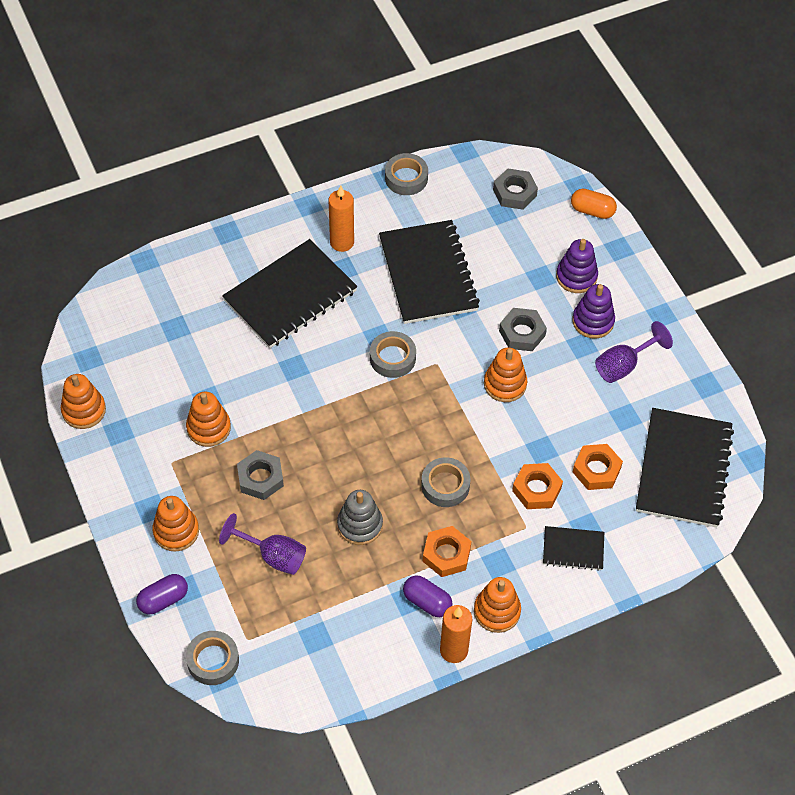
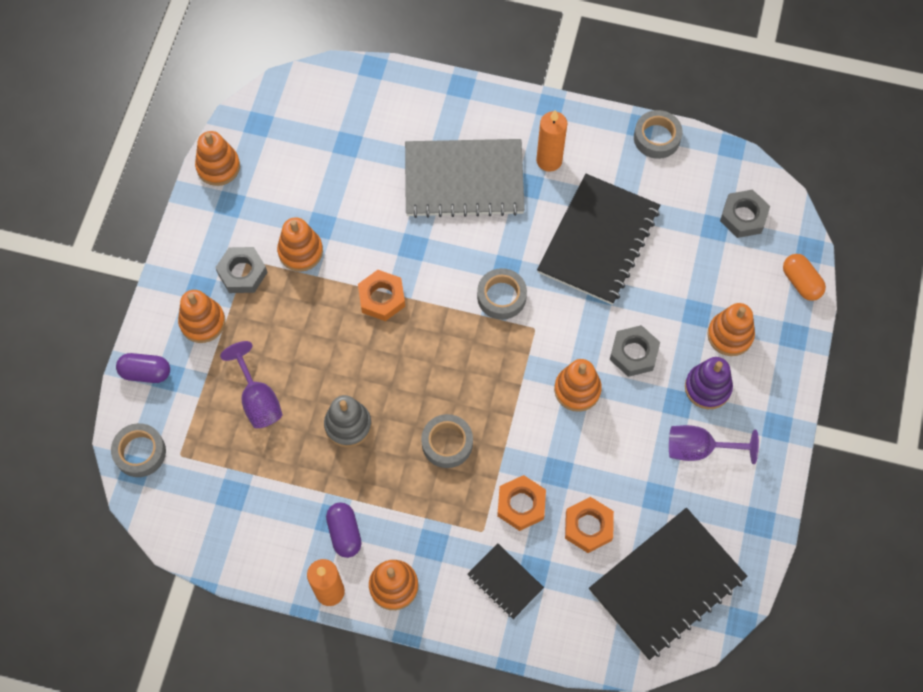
camera: 40 degrees right, 10 degrees up
(260, 478) = (304, 325): grey nut -> grey nut (242, 273)
(290, 296) = (464, 180): black notebook -> grey notebook
(446, 554) = (396, 504): orange nut -> orange nut (382, 298)
(576, 276) = (730, 335): purple stacking toy -> orange stacking toy

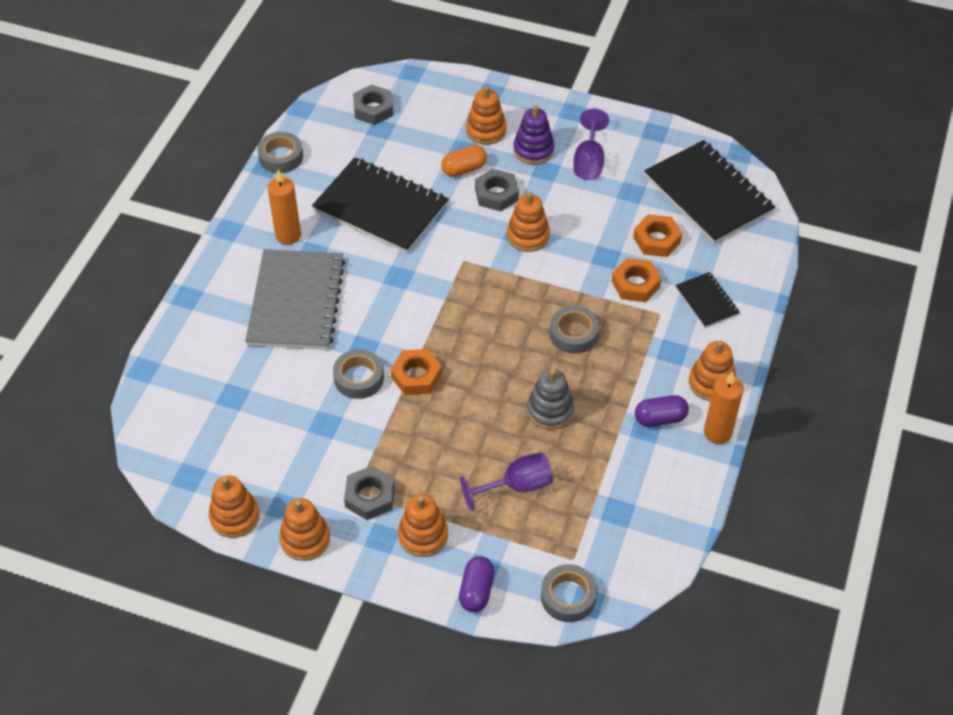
camera: 85 degrees left, 15 degrees down
(300, 251) = (353, 443): orange stacking toy -> orange stacking toy (305, 539)
(501, 297) = (428, 282): grey tape -> grey tape (359, 378)
(505, 581) = (706, 301): black notebook -> black notebook turned 75 degrees counterclockwise
(801, 282) = (442, 81): orange capsule -> orange capsule (464, 169)

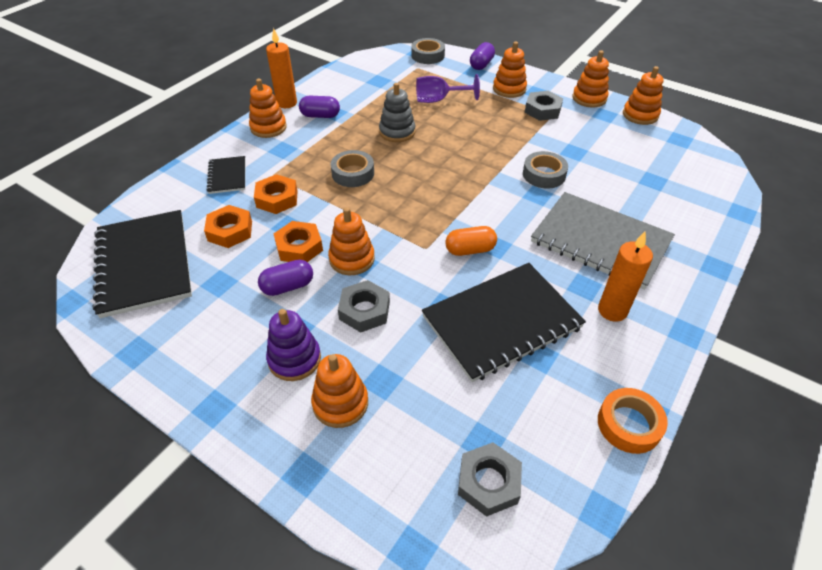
camera: 165 degrees left, 5 degrees down
(281, 157) = (629, 424): grey tape -> orange tape
(296, 302) = (600, 242): grey notebook -> grey notebook turned 75 degrees counterclockwise
(380, 207) = (502, 322): black notebook -> black notebook turned 75 degrees counterclockwise
(416, 376) = (495, 168): orange nut -> orange nut (299, 247)
(464, 169) = (390, 351): orange capsule -> orange capsule (470, 250)
(570, 200) = (288, 286): none -> purple capsule
(589, 161) = (239, 329): purple goblet -> none

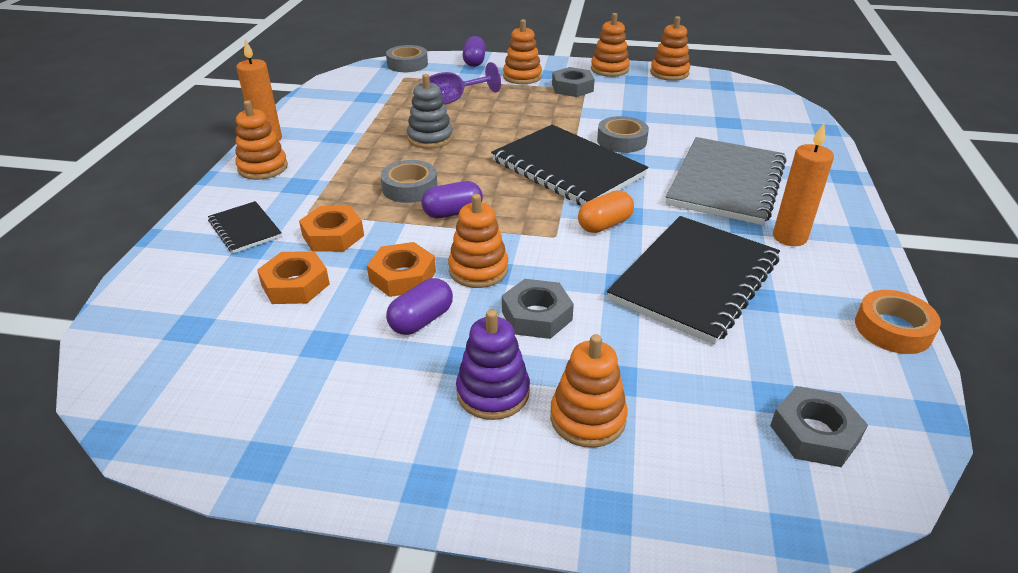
camera: 25 degrees left, 10 degrees down
(144, 264) = (195, 355): black notebook -> black notebook (567, 168)
(320, 116) = (322, 142): purple capsule -> purple capsule (453, 213)
(600, 242) = (726, 183): grey notebook -> grey notebook turned 75 degrees counterclockwise

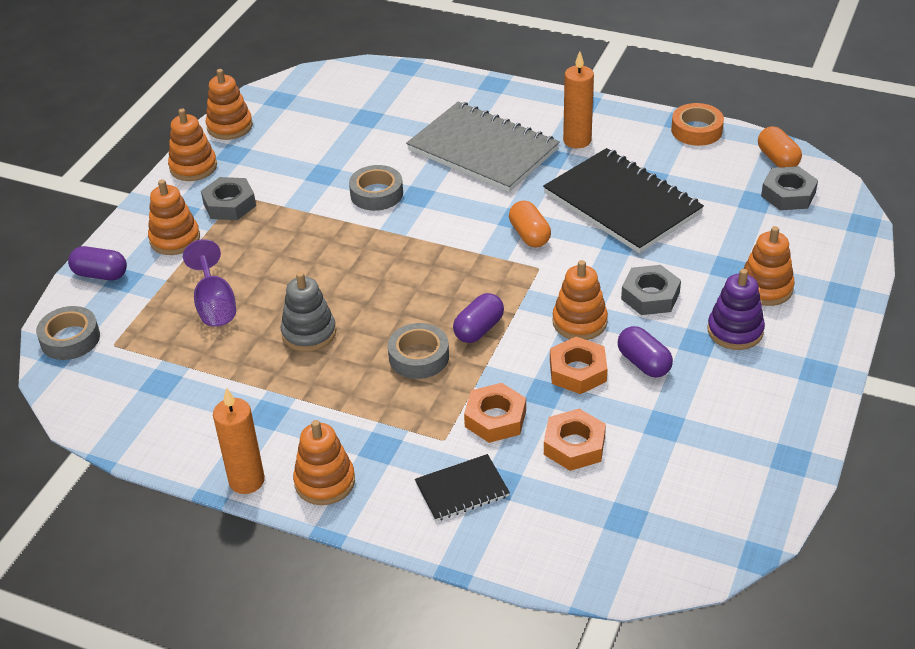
camera: 75 degrees left, 5 degrees up
(453, 213) = (479, 329): purple capsule -> purple capsule turned 45 degrees clockwise
(567, 168) = (419, 240): black notebook -> none
(893, 417) = (777, 159): none -> orange capsule

